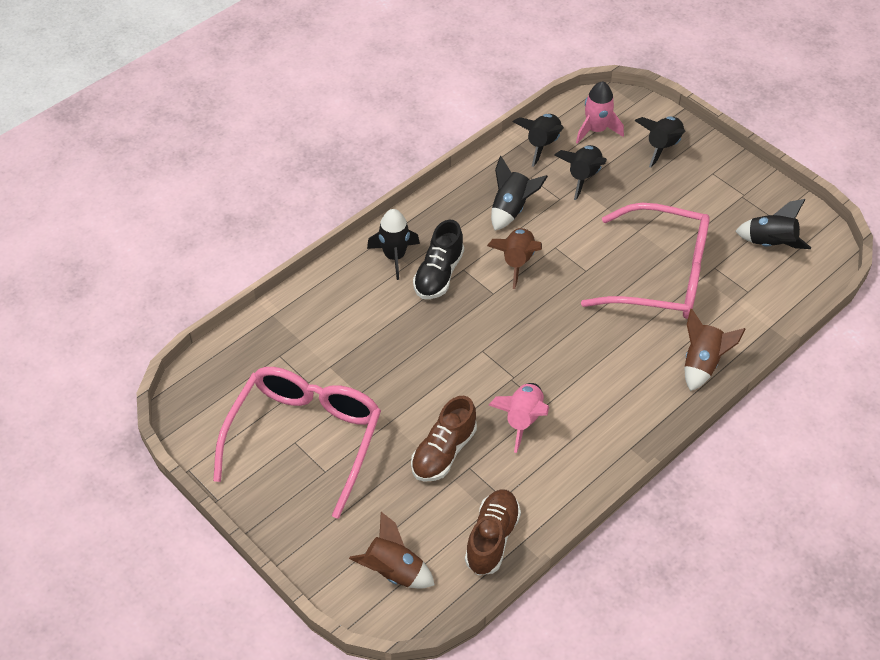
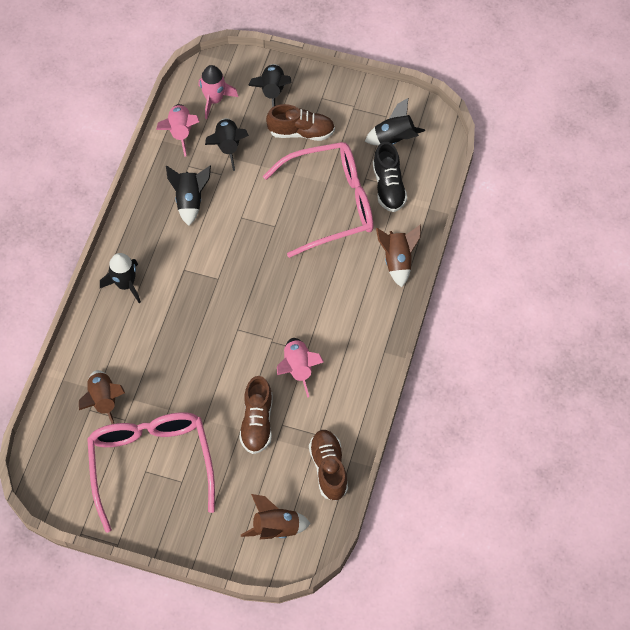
camera: 30 degrees left, 10 degrees up
(438, 274) = (168, 283): black shoe -> black shoe (388, 187)
(517, 261) = (220, 243): brown rocket -> brown rocket (103, 401)
(542, 144) = (180, 132): black rocket -> pink rocket
(670, 195) = (301, 132): none -> brown shoe

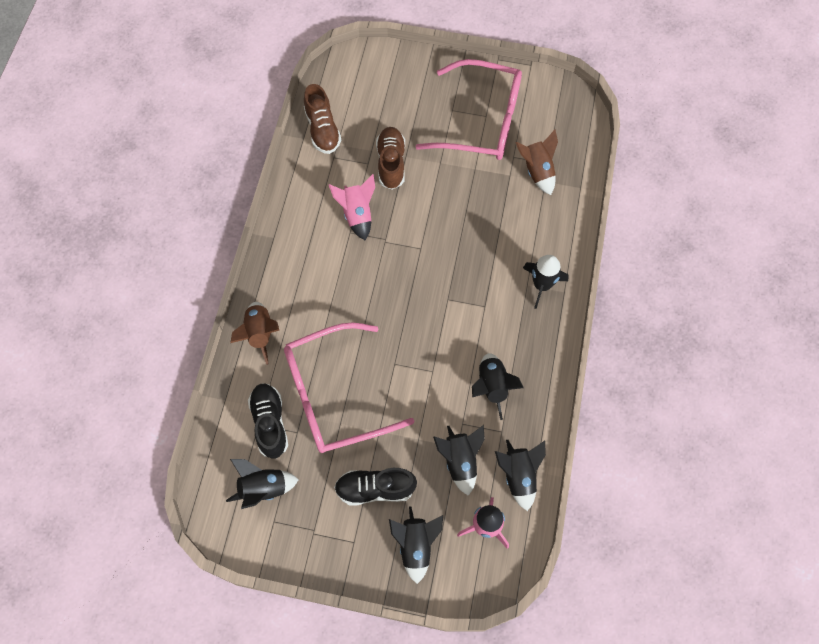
camera: 175 degrees right, 5 degrees up
(151, 464) = (482, 122): pink glasses -> pink glasses turned 60 degrees counterclockwise
(180, 132) = (518, 476): pink rocket -> black rocket
(276, 528) = (365, 80): brown rocket -> none
(301, 132) = (375, 489): brown shoe -> black shoe

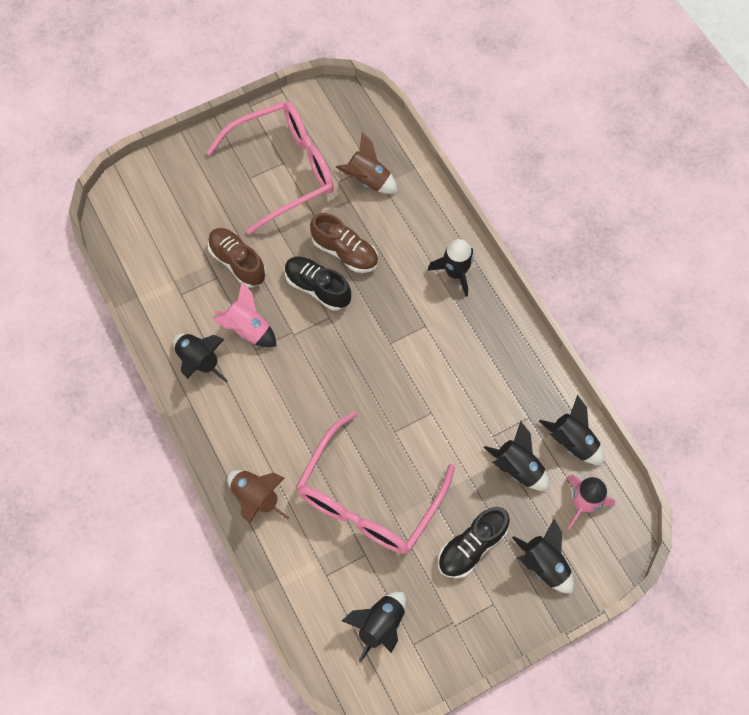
camera: 40 degrees left, 0 degrees up
(270, 423) = (335, 566): black shoe -> black shoe (317, 288)
(322, 130) = (148, 277): brown shoe -> brown shoe (345, 252)
(492, 386) = (489, 387): black rocket -> black rocket (199, 361)

